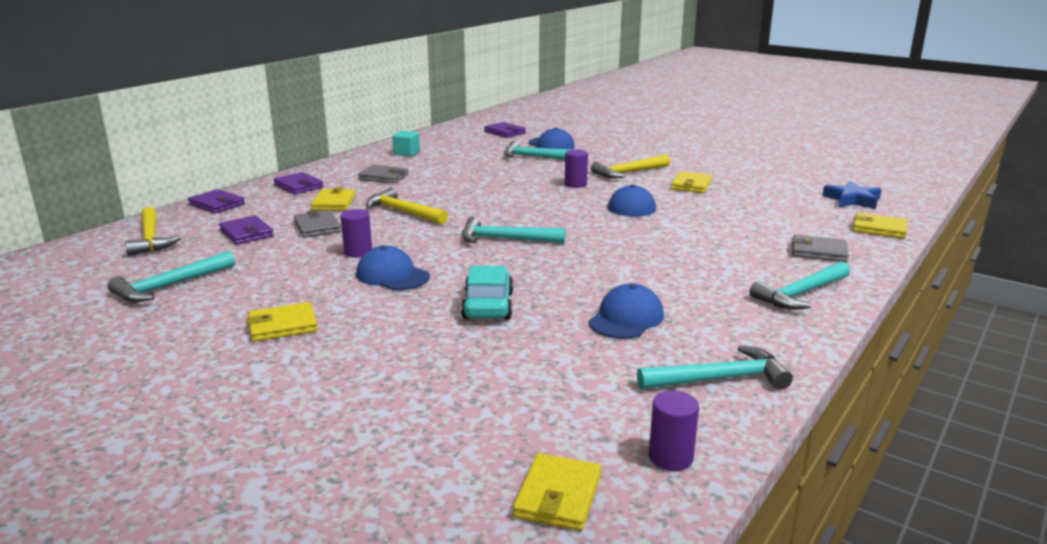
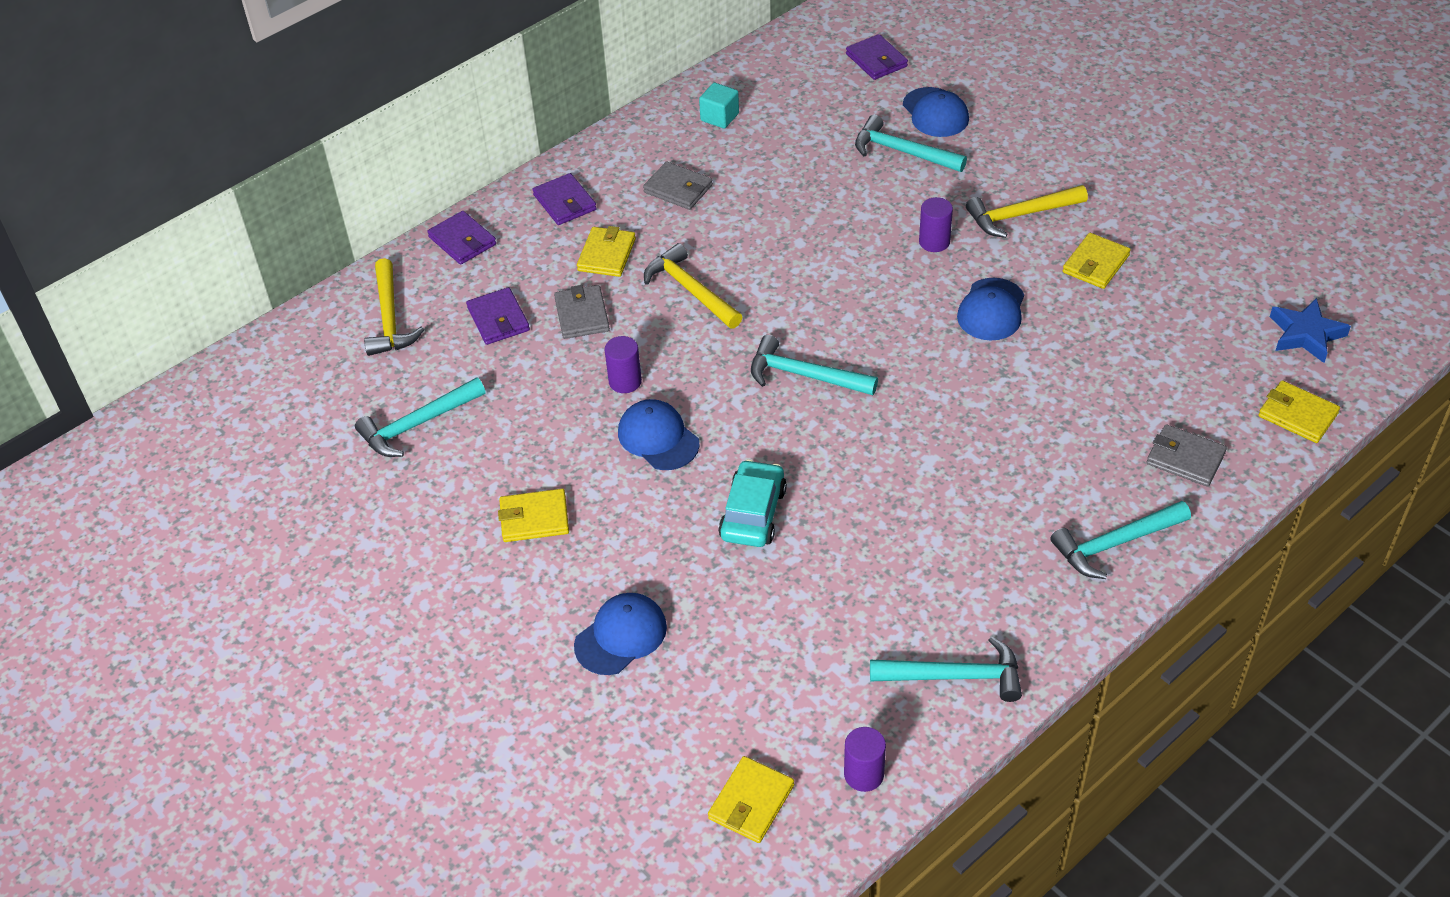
camera: 15 degrees right, 25 degrees up
(626, 318) = (896, 560): blue cap -> blue cap (621, 636)

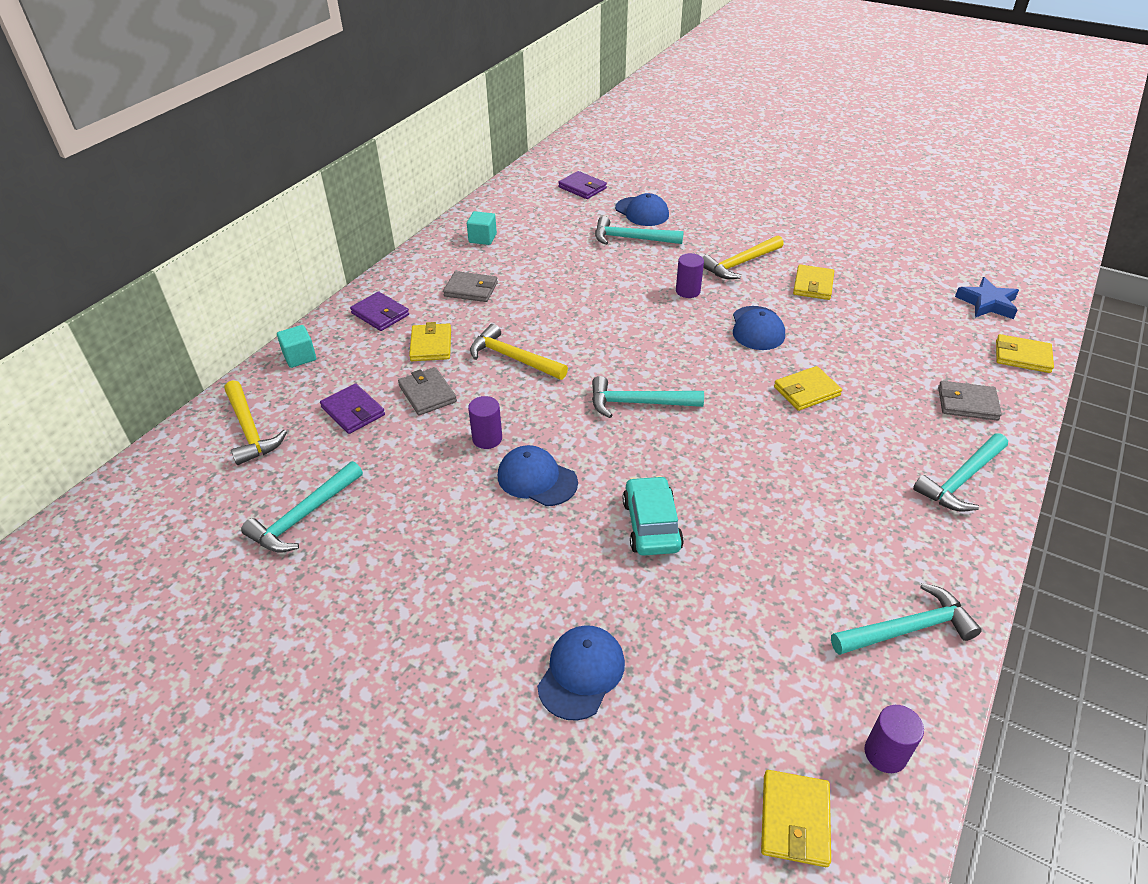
camera: 20 degrees left, 5 degrees down
(462, 241) = (300, 357): purple wallet -> turquoise cube
(534, 518) = (449, 577): yellow wallet -> yellow wallet (806, 391)

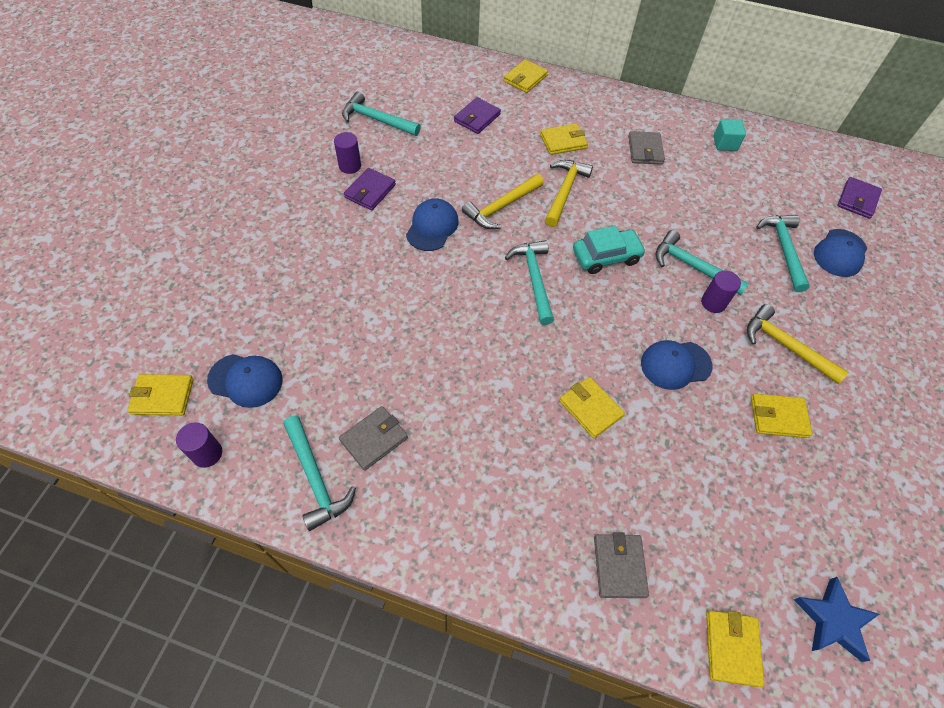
camera: 75 degrees right, 15 degrees up
(250, 430) = (446, 76): yellow hammer -> yellow hammer (501, 207)
(300, 357) = (525, 78): turquoise cube -> yellow wallet
(380, 314) = (590, 106): purple wallet -> purple wallet (370, 191)
(427, 394) = (506, 151): grey wallet -> grey wallet (374, 439)
(487, 439) = (467, 192): purple cylinder -> purple cylinder (350, 166)
(581, 673) = (266, 274): blue cap -> blue cap (246, 380)
(651, 525) = (398, 300): turquoise car -> turquoise car (606, 256)
(961, 480) = (497, 543): turquoise hammer -> turquoise hammer (692, 266)

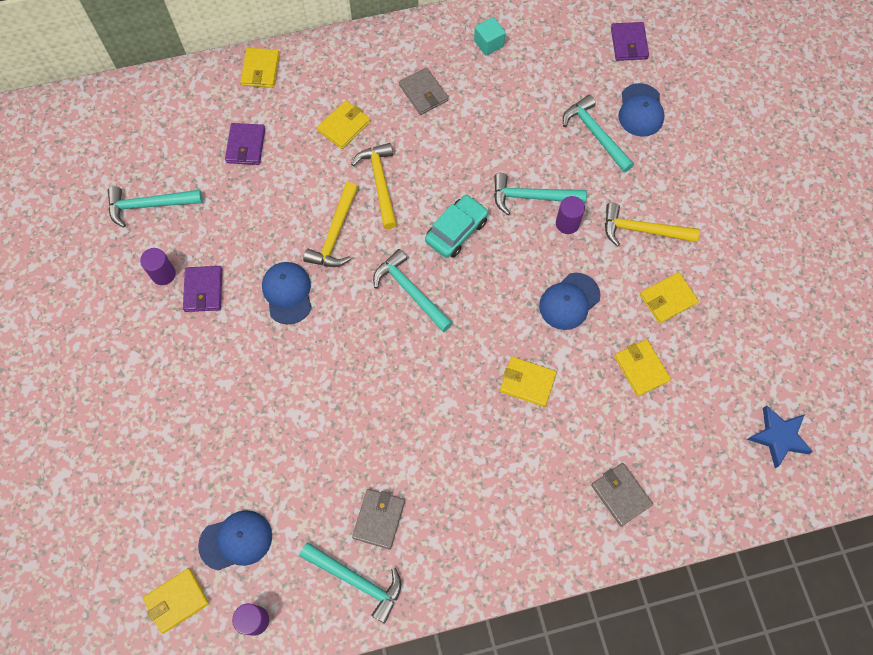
camera: 30 degrees left, 10 degrees up
(732, 648) = (725, 501): yellow wallet -> yellow wallet (641, 368)

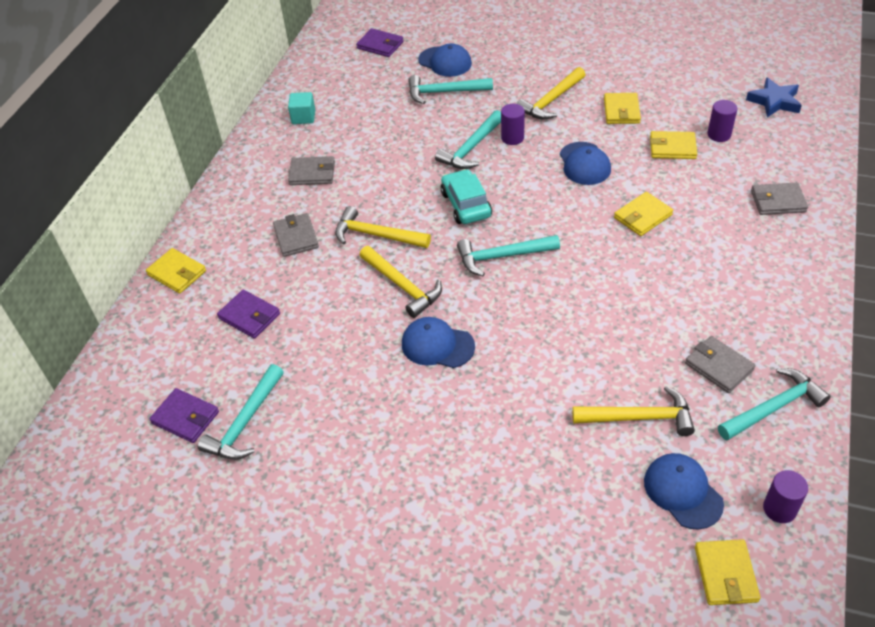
camera: 55 degrees left, 20 degrees down
(163, 274) = (336, 441): purple cylinder -> purple cylinder (719, 135)
(203, 290) = (382, 412): purple wallet -> purple wallet (185, 417)
(236, 540) = (682, 492): blue cap -> blue cap turned 45 degrees counterclockwise
(292, 478) = (639, 418): none -> yellow hammer
(344, 126) = (296, 237): yellow wallet -> grey wallet

